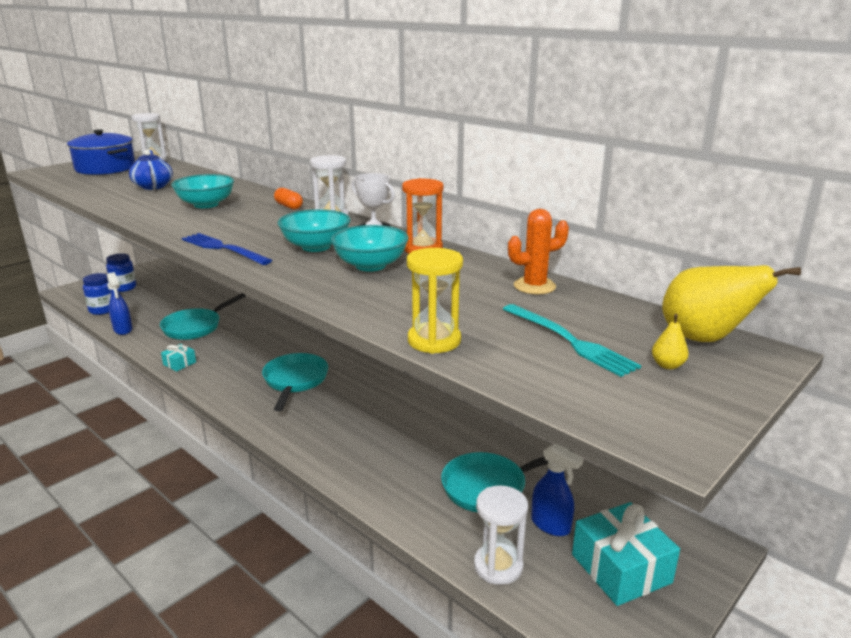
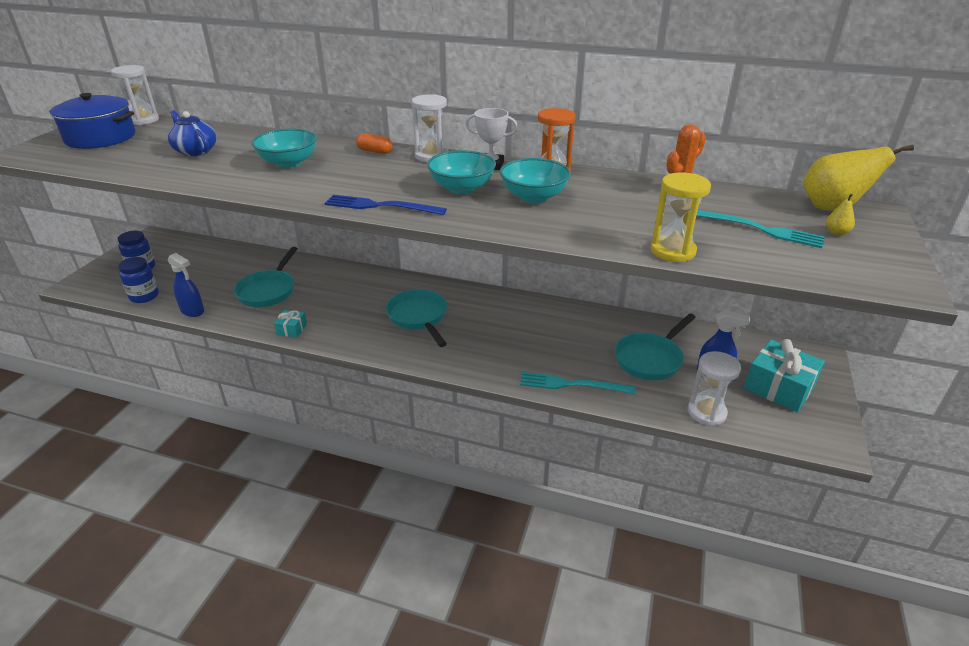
camera: 25 degrees left, 10 degrees up
(376, 487) = (572, 384): none -> turquoise fork

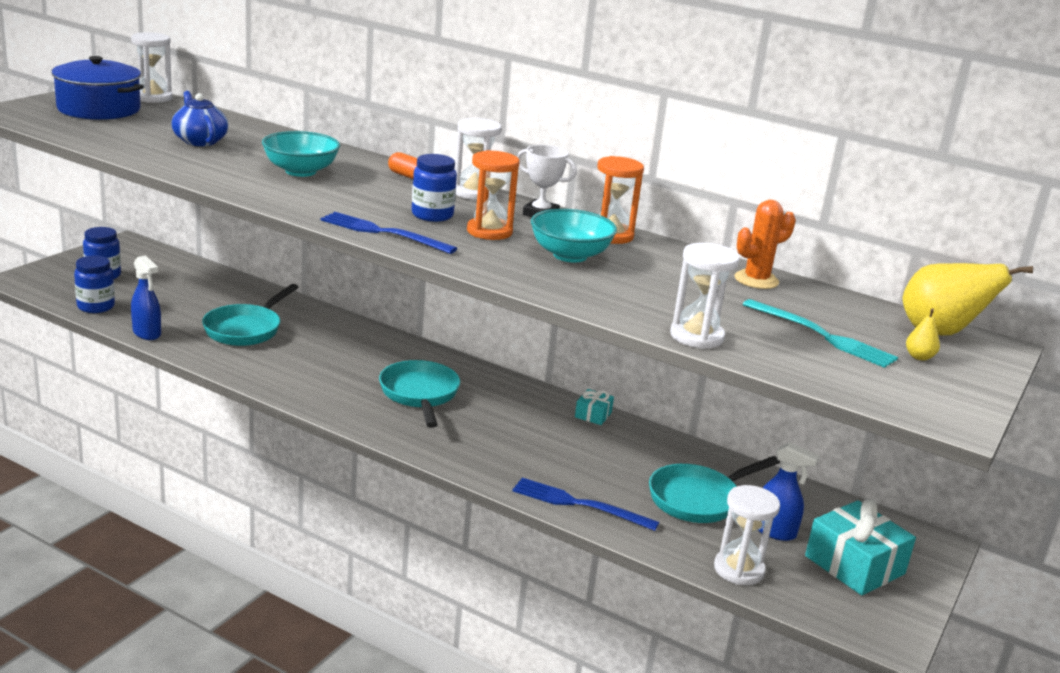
camera: 10 degrees right, 10 degrees down
(292, 329) = (257, 376): turquoise gift -> turquoise gift (593, 415)
(410, 182) = (432, 215): none -> blue jar
(462, 188) = (489, 231): turquoise bowl -> orange hourglass
(572, 384) = (579, 504): turquoise fork -> blue fork
(672, 251) = (696, 336): yellow hourglass -> white hourglass

